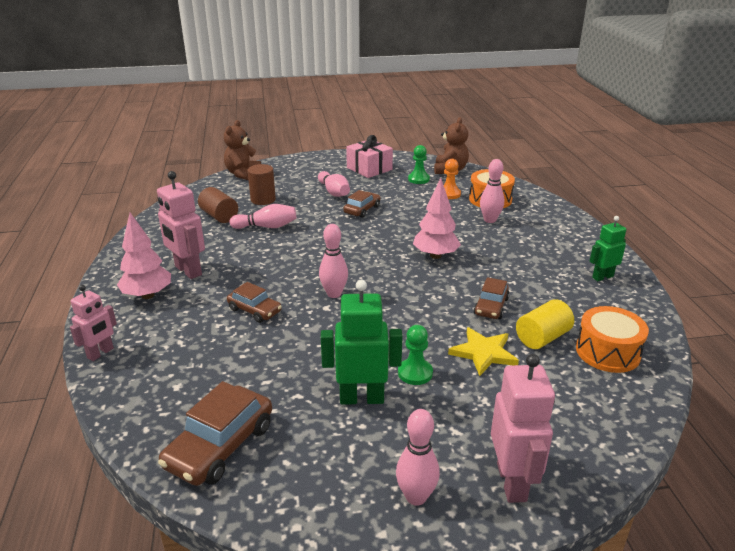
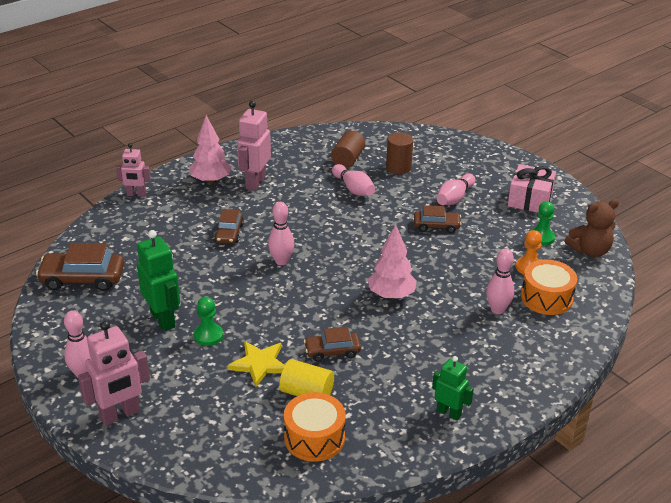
camera: 60 degrees right, 5 degrees up
(242, 174) = (435, 137): brown teddy bear -> none

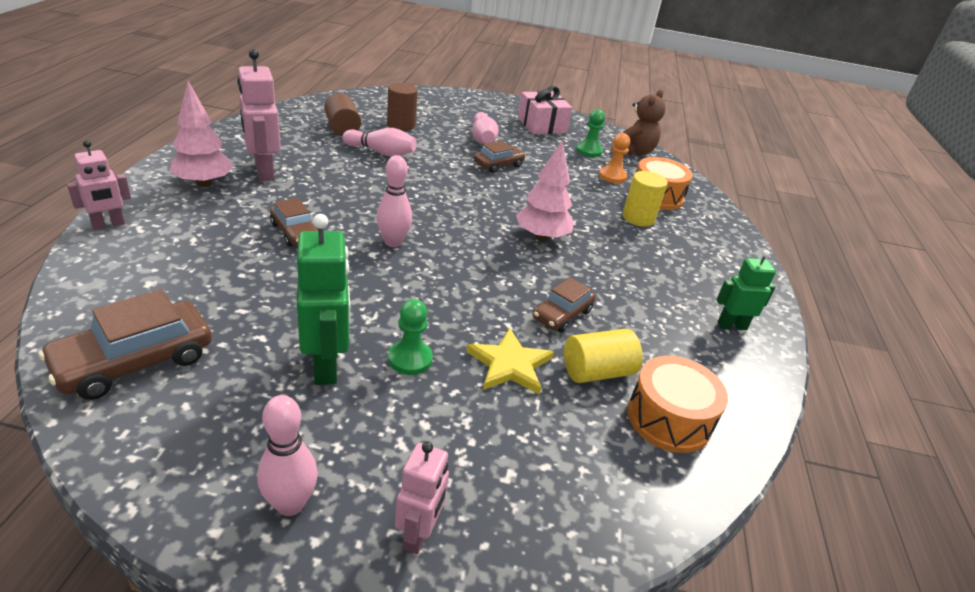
camera: 45 degrees left, 0 degrees up
(120, 415) = (419, 534): pink robot -> pink robot, size x0.63
(163, 319) = (326, 365): green robot -> green robot turned 60 degrees clockwise
(497, 309) = (638, 218): pink bowling pin -> yellow cylinder

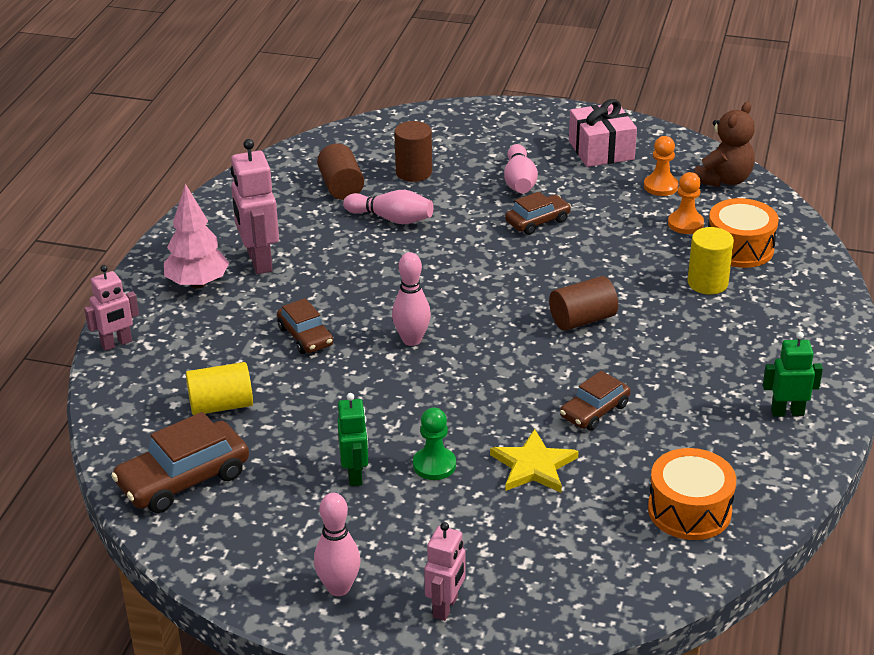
camera: 10 degrees right, 0 degrees up
(326, 365) = (355, 475): green robot -> green robot, size x0.63
(541, 237) = (582, 319): pink tree -> brown cylinder
(589, 151) = (660, 186): green pawn -> orange pawn
(597, 372) = (623, 469): yellow cylinder -> yellow cylinder (221, 405)

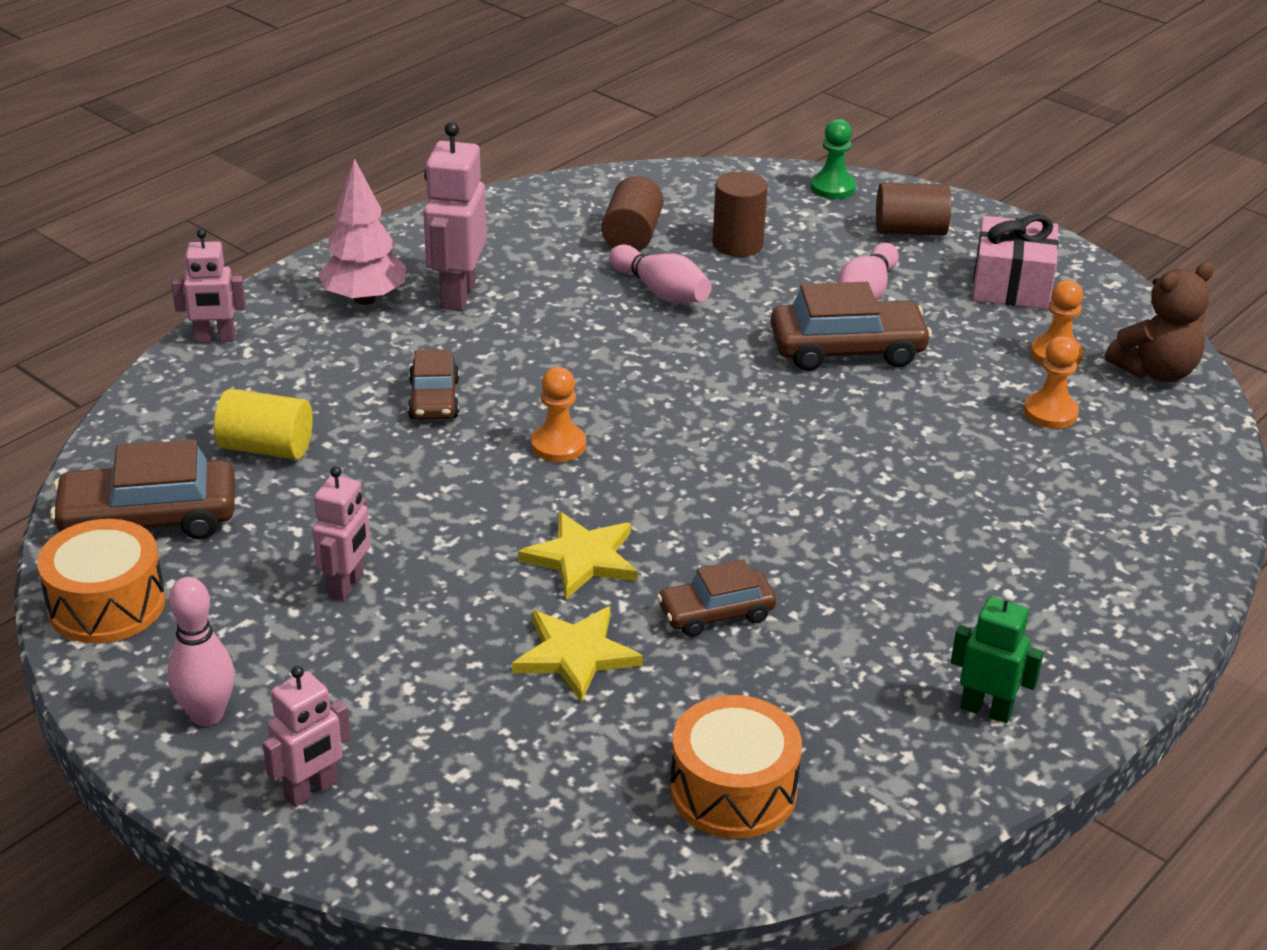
camera: 25 degrees right, 0 degrees up
(355, 475) = (346, 585): green robot -> pink robot
(412, 340) = (558, 445): pink bowling pin -> orange pawn
(434, 465) = (451, 608): green pawn -> green pawn (832, 188)
(487, 406) = (582, 558): none -> yellow star
(537, 221) = (847, 349): brown car -> brown car, size x1.62
(582, 319) = (800, 491): brown cylinder -> brown cylinder (910, 231)
(707, 283) = (1016, 499): yellow cylinder -> none
(739, 248) = (1103, 468): orange drum -> orange drum (107, 604)

